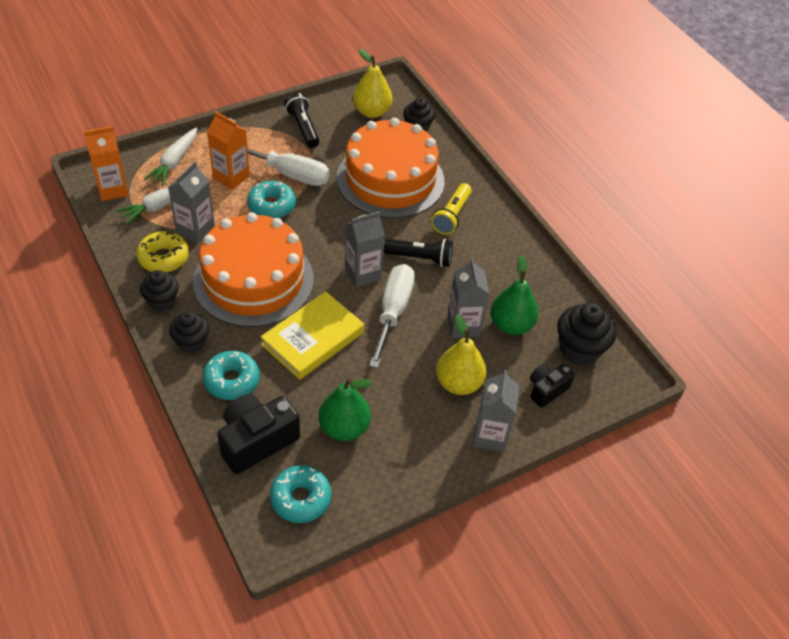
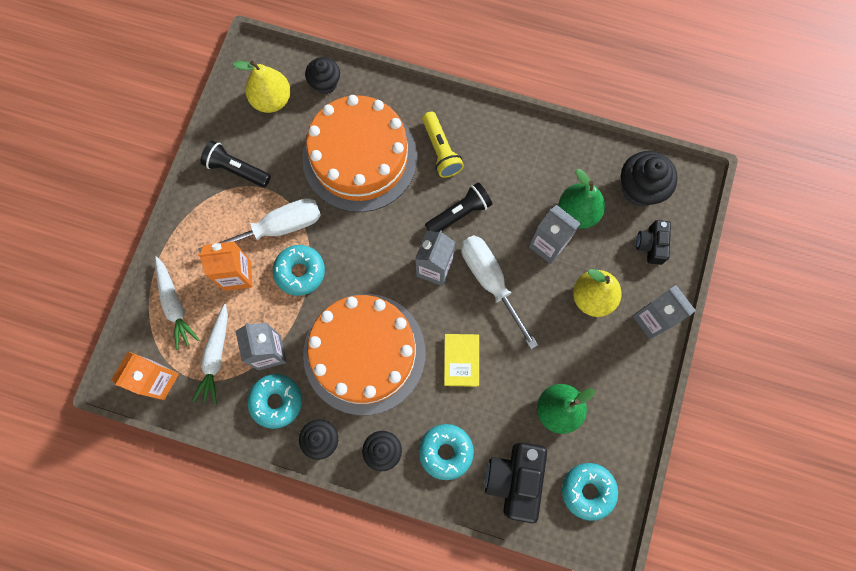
camera: 40 degrees left, 25 degrees up
(163, 258) = (276, 401): yellow donut -> turquoise donut
(313, 338) = (461, 360): yellow book -> yellow book, size x0.60

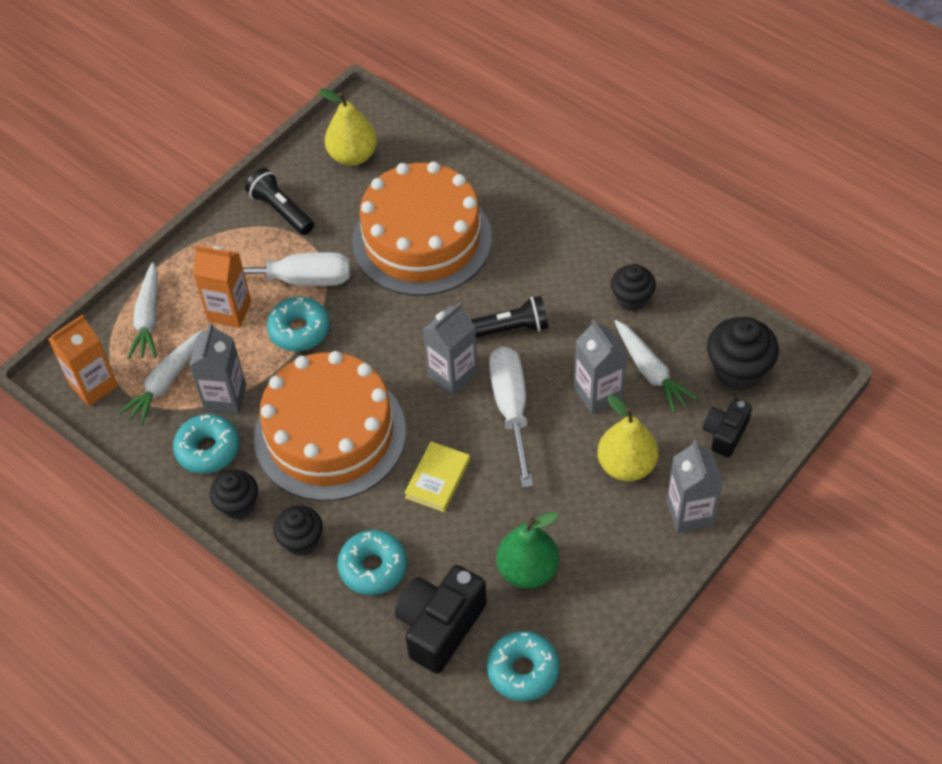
camera: 25 degrees right, 20 degrees down
(325, 83) = (419, 157): black cupcake -> black cupcake (631, 299)
(440, 150) = (517, 260): yellow flashlight -> none
(577, 212) = (650, 371): green pear -> white carrot

